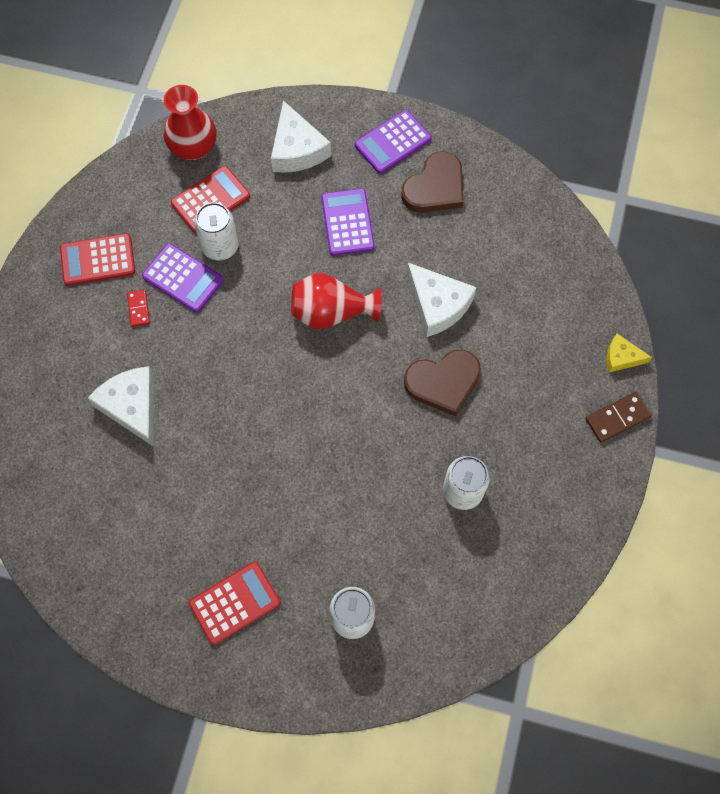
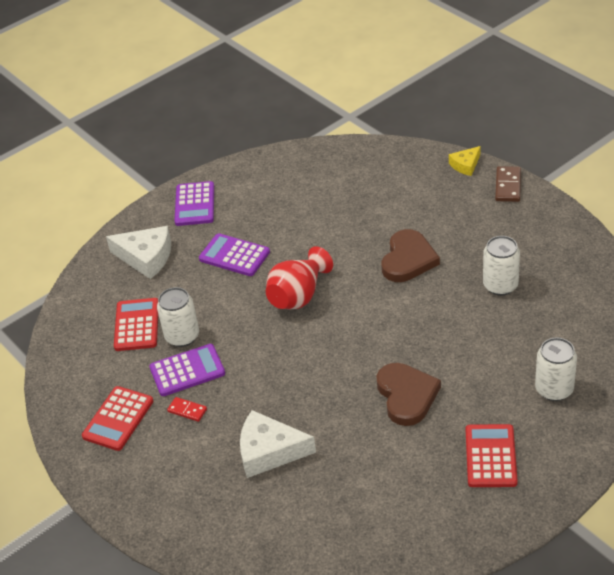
camera: 50 degrees left, 25 degrees down
(193, 148) = (81, 316): red vase -> none
(435, 187) = (252, 198): brown heart -> brown heart (406, 395)
(437, 305) = (345, 236): white cheese -> none

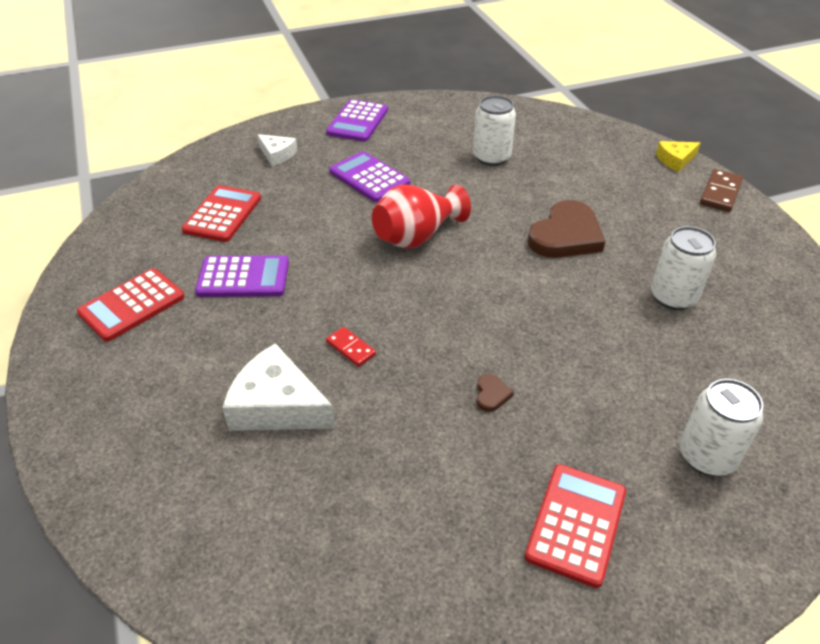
camera: 15 degrees right, 0 degrees up
(146, 257) = (277, 154): white cheese -> white cheese, size x0.57
(182, 336) = (262, 240): white can -> white can (491, 157)
(187, 410) = (213, 321): red domino -> red domino (351, 348)
(406, 395) = (491, 394): brown heart -> brown heart, size x0.42

